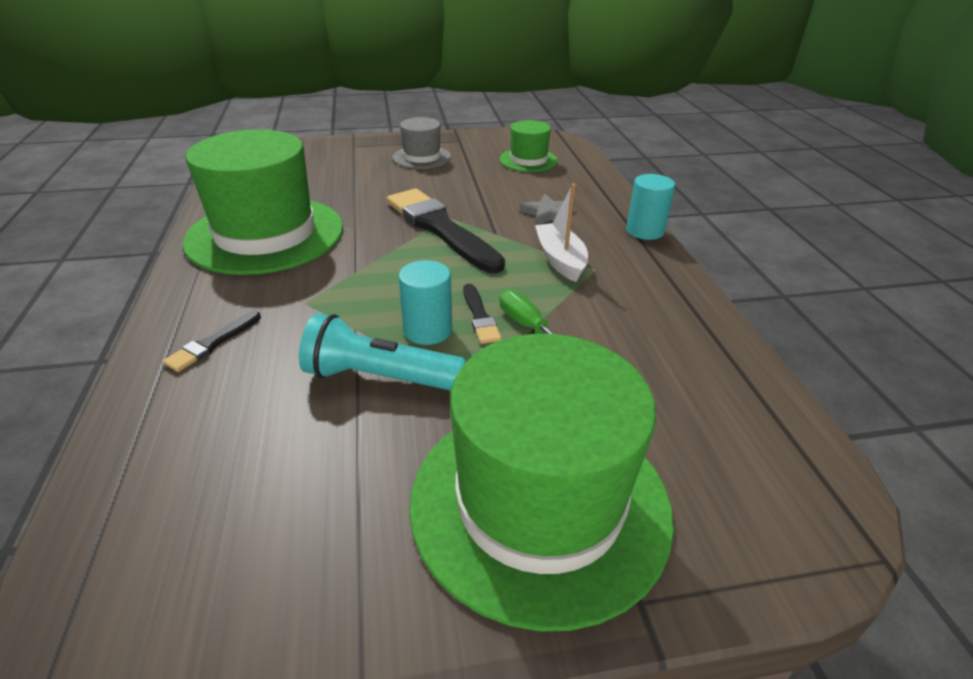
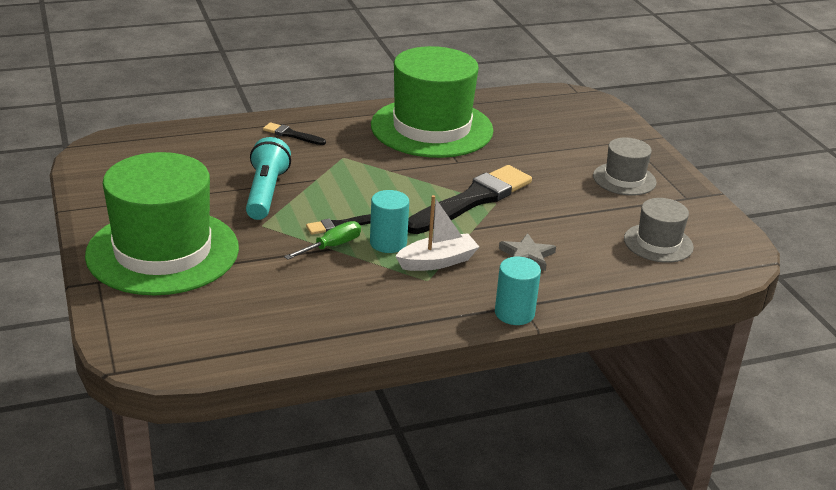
camera: 80 degrees right, 5 degrees down
(427, 330) = (319, 205): turquoise cylinder -> turquoise cylinder (388, 243)
(528, 160) = (658, 243): green hat -> grey hat

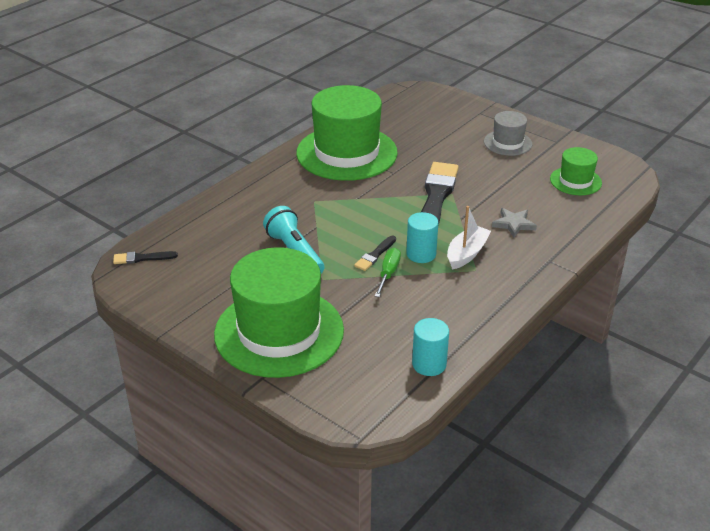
camera: 30 degrees left, 5 degrees up
(292, 135) = (257, 198): black brush -> black brush (142, 258)
(514, 313) = (552, 268): turquoise cylinder -> turquoise cylinder (429, 364)
(658, 243) = (575, 181): grey hat -> green hat

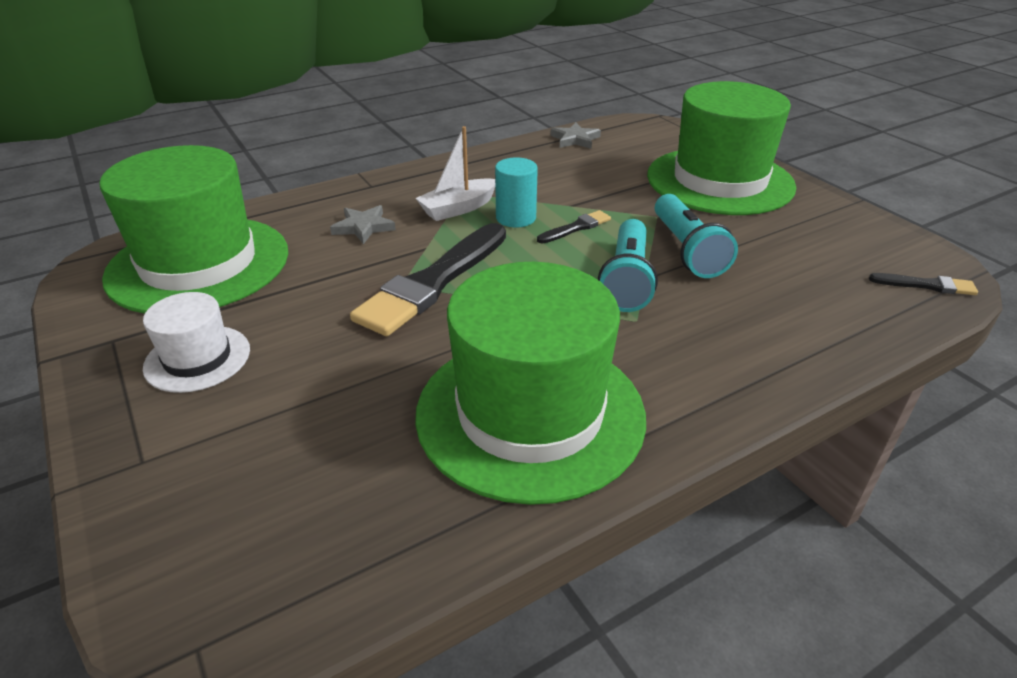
camera: 160 degrees left, 0 degrees up
(327, 223) = (627, 280): none -> turquoise flashlight
(388, 273) = (571, 207): green screwdriver -> none
(429, 364) = (575, 139): turquoise cylinder -> grey star
(507, 143) = (197, 358): grey hat -> white hat
(575, 181) = (199, 264): green hat -> green hat, size x2.06

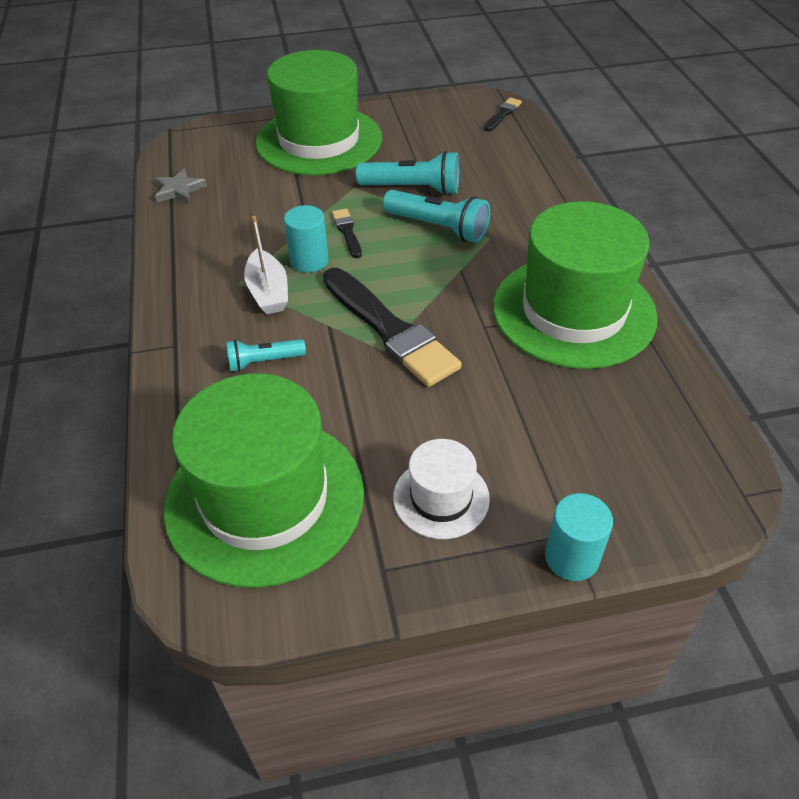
camera: 70 degrees left, 10 degrees up
(106, 468) = (571, 557): none -> turquoise cylinder
(363, 227) = (264, 361): grey star -> turquoise flashlight

